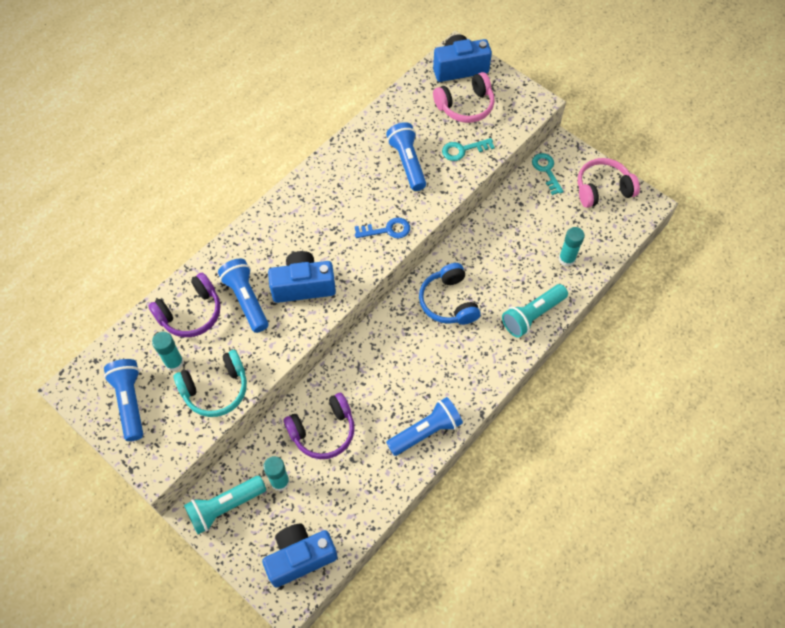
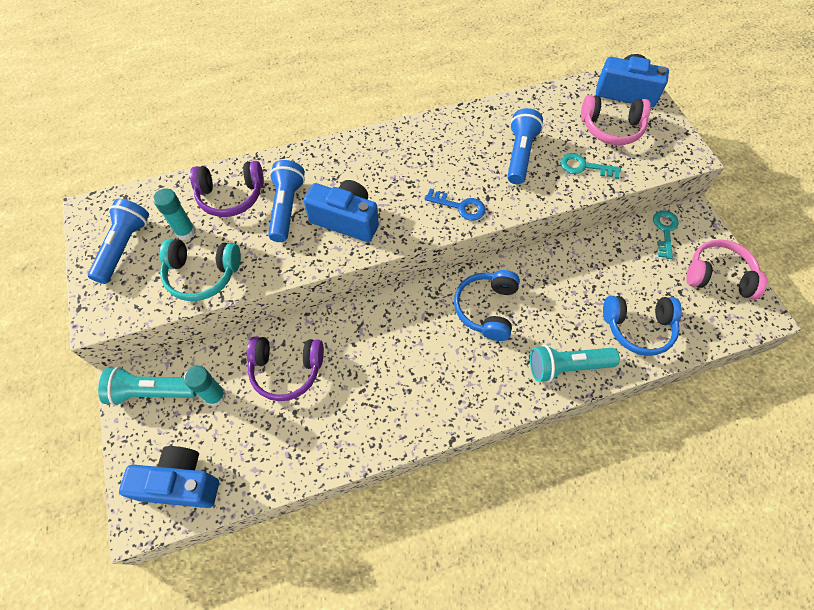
camera: 30 degrees right, 0 degrees up
(426, 431) = (383, 426): blue flashlight -> none
(566, 259) = (638, 328): turquoise glue stick -> blue headphones

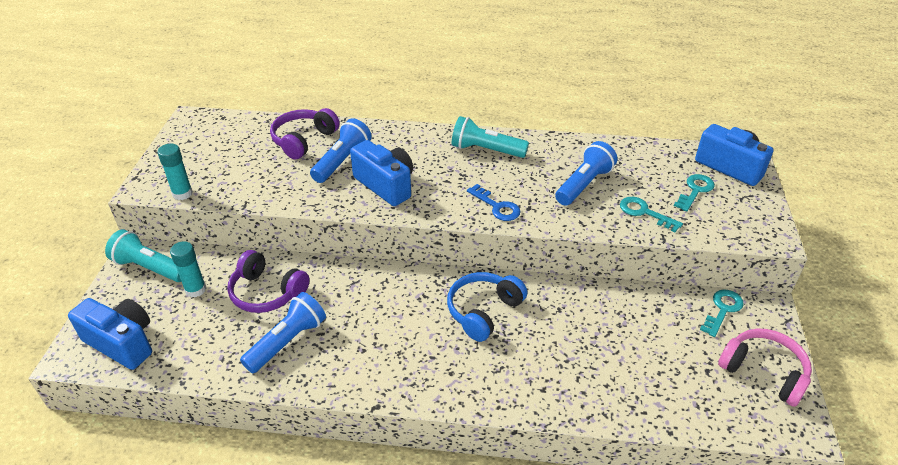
camera: 25 degrees right, 20 degrees down
(124, 247) = (197, 149): blue flashlight -> blue flashlight (287, 341)
(185, 232) = (250, 153): turquoise glue stick -> turquoise glue stick (182, 194)
(202, 274) = (241, 185): turquoise headphones -> none
(231, 196) = (303, 140): purple headphones -> purple headphones turned 105 degrees clockwise
(567, 366) = (534, 390): turquoise flashlight -> turquoise flashlight (486, 150)
(611, 128) = (695, 190): pink headphones -> turquoise key
(638, 328) = (636, 385): blue headphones -> none

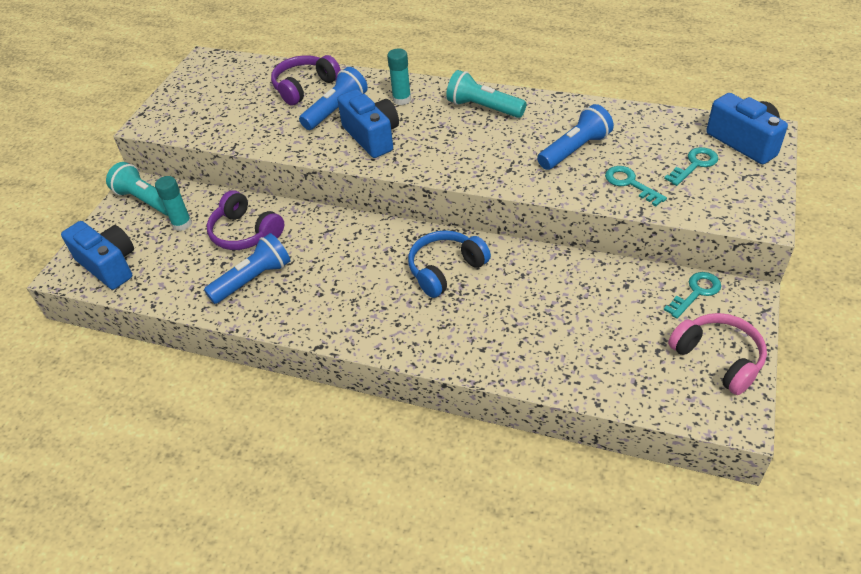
camera: 15 degrees right, 5 degrees up
(182, 194) = (180, 132): turquoise glue stick -> turquoise glue stick (402, 99)
(497, 206) = (476, 166): blue key -> none

